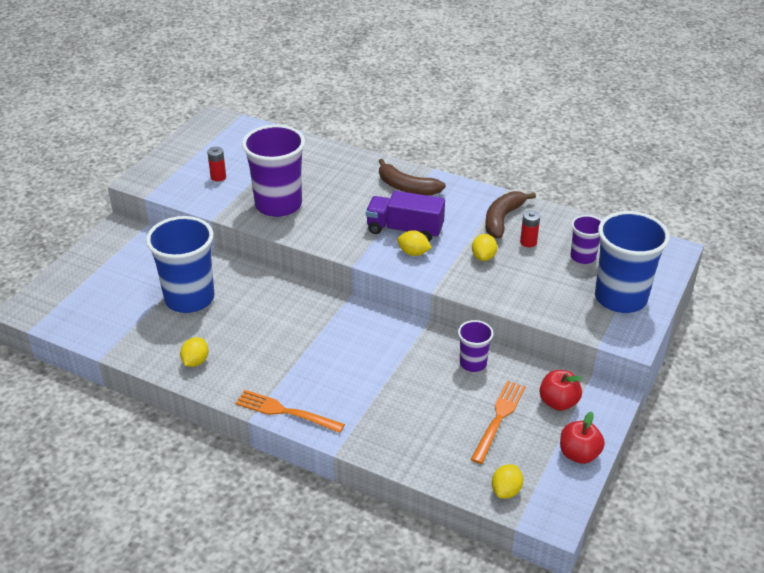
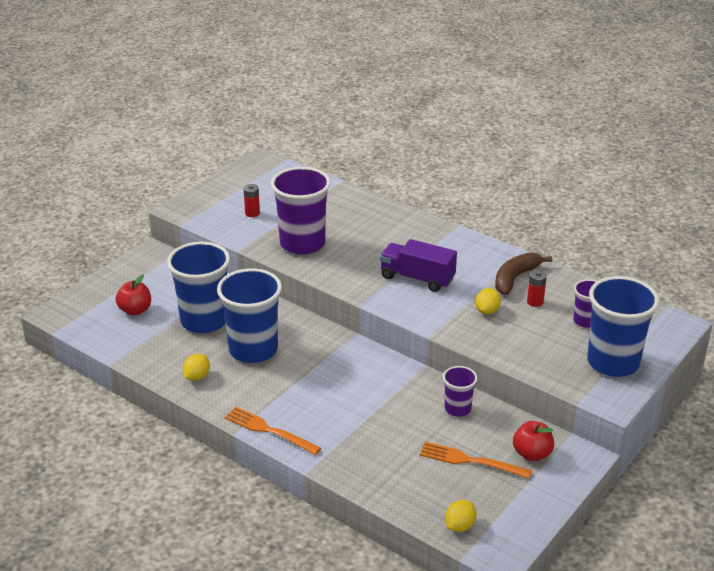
camera: 10 degrees right, 5 degrees down
(248, 324) = (253, 350): none -> blue cup
(406, 187) = (429, 240): brown banana -> none
(413, 253) = (420, 300): yellow lemon -> none
(499, 418) = (470, 461): orange fork -> orange fork turned 105 degrees counterclockwise
(579, 454) = (539, 503): red apple -> red apple (135, 310)

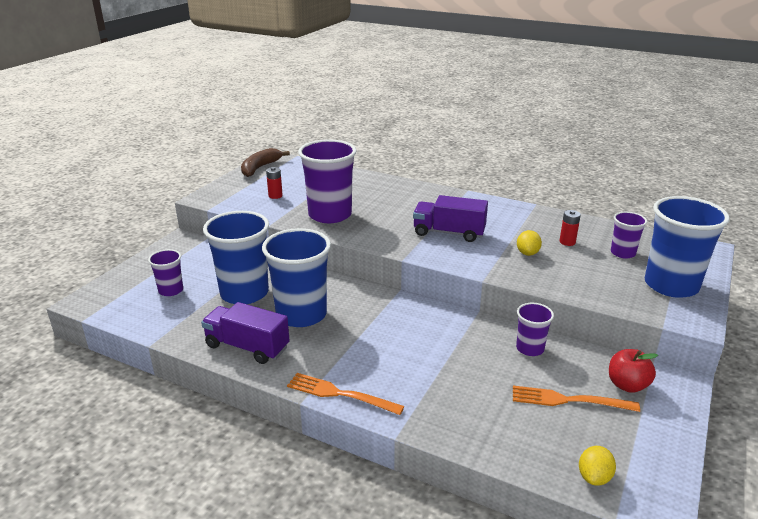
camera: 10 degrees left, 5 degrees down
(135, 310) = (171, 290): red apple -> purple cup
(197, 377) = (247, 347): yellow lemon -> purple truck
(515, 278) = (538, 225): brown banana -> brown banana (260, 168)

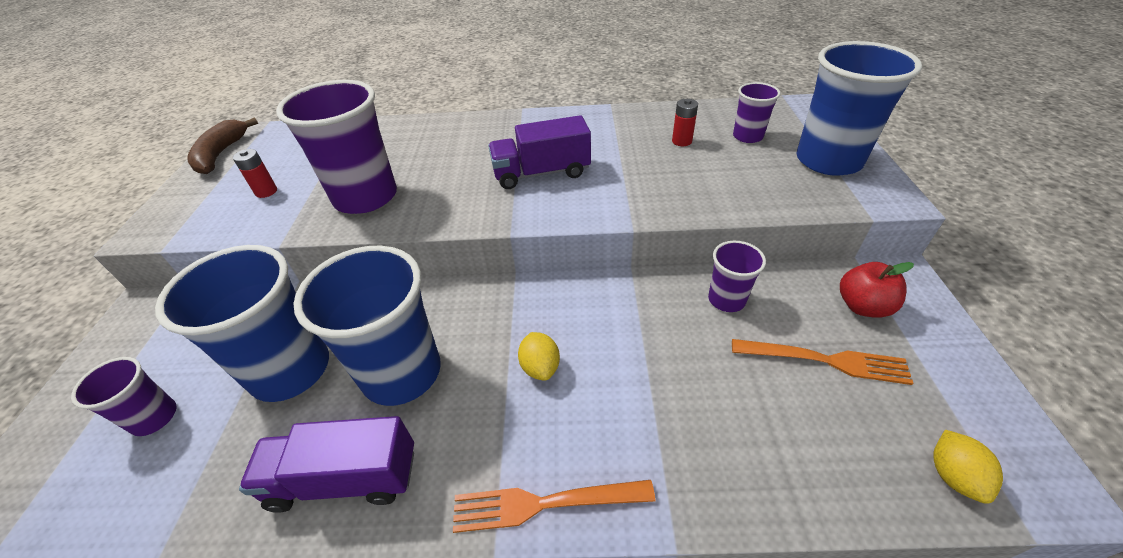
camera: 25 degrees left, 15 degrees up
(527, 253) = (652, 171): yellow lemon -> yellow lemon (540, 367)
(568, 400) = (826, 360): orange fork -> orange fork turned 150 degrees counterclockwise

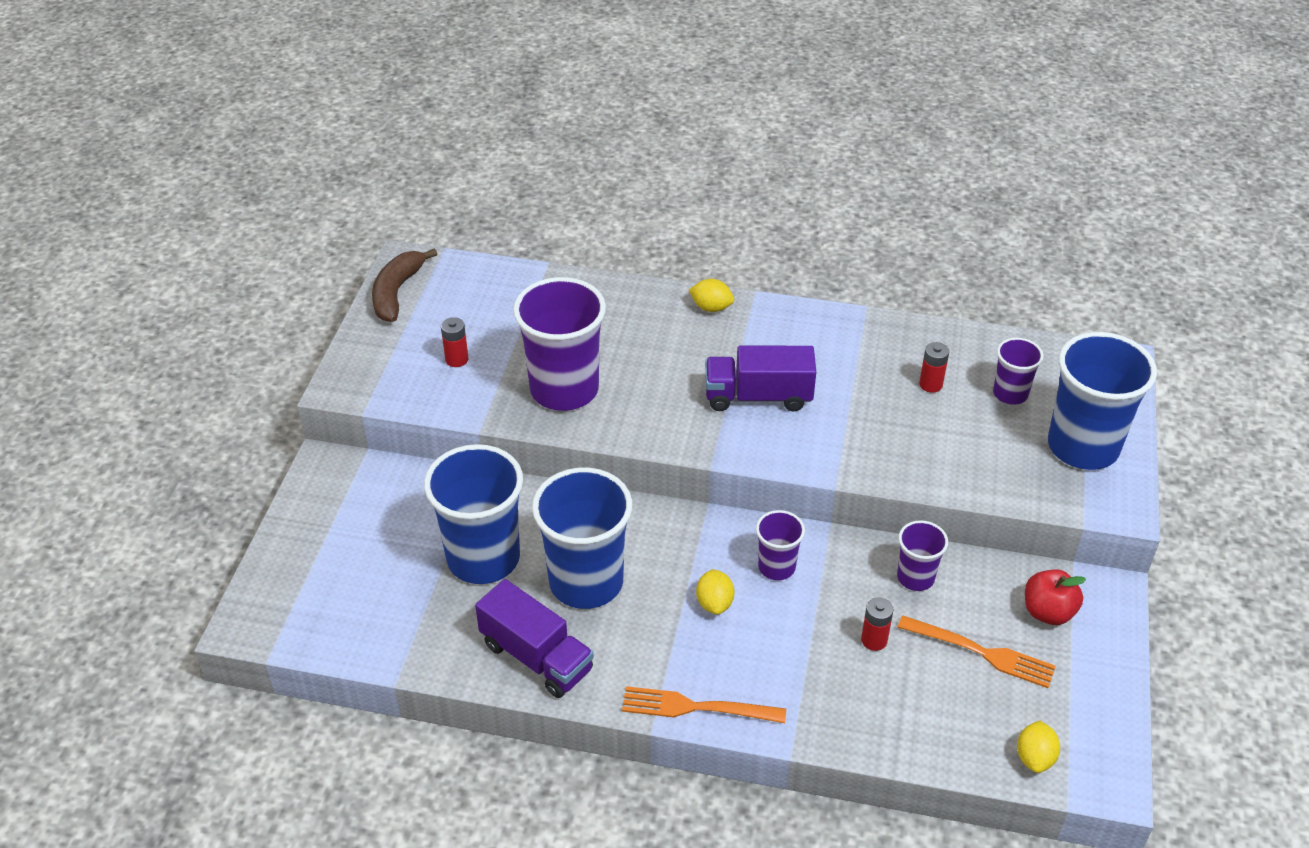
camera: 10 degrees right, 0 degrees up
(154, 417) = (368, 575): purple cup -> purple cup (776, 567)
(344, 478) = (536, 657): purple truck -> purple truck turned 150 degrees counterclockwise
(489, 123) = (711, 307): none -> yellow lemon
(714, 371) = (874, 640): none -> red battery

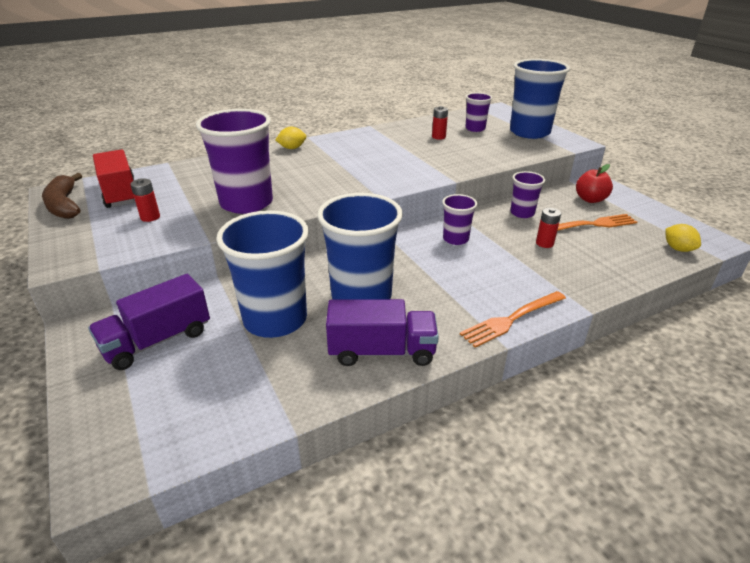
camera: 40 degrees left, 10 degrees down
(459, 300) = (120, 193): none -> red truck
(714, 603) = (448, 268): yellow lemon -> none
(758, 396) = (365, 167): purple truck -> purple truck (157, 340)

